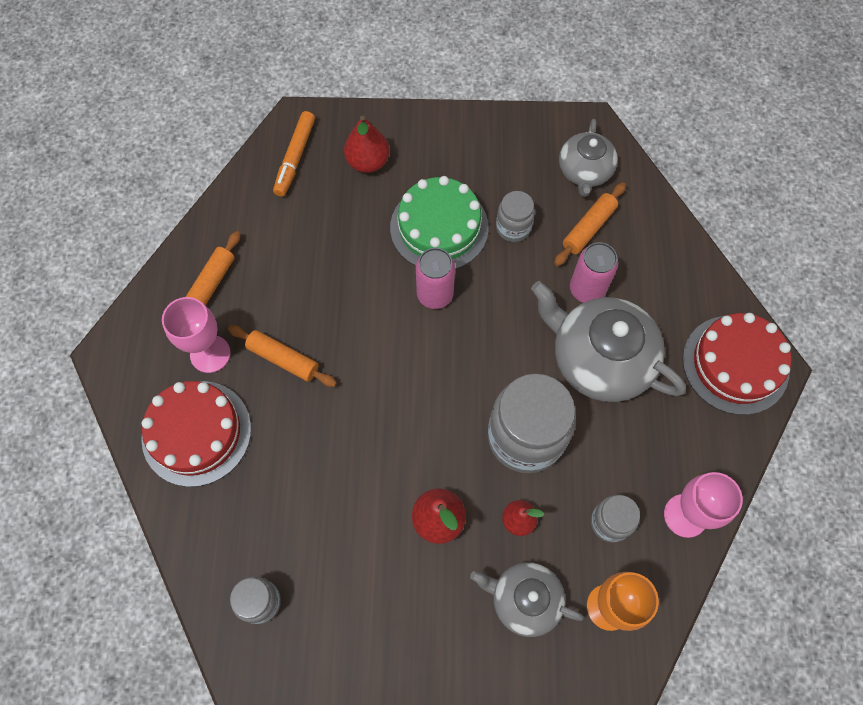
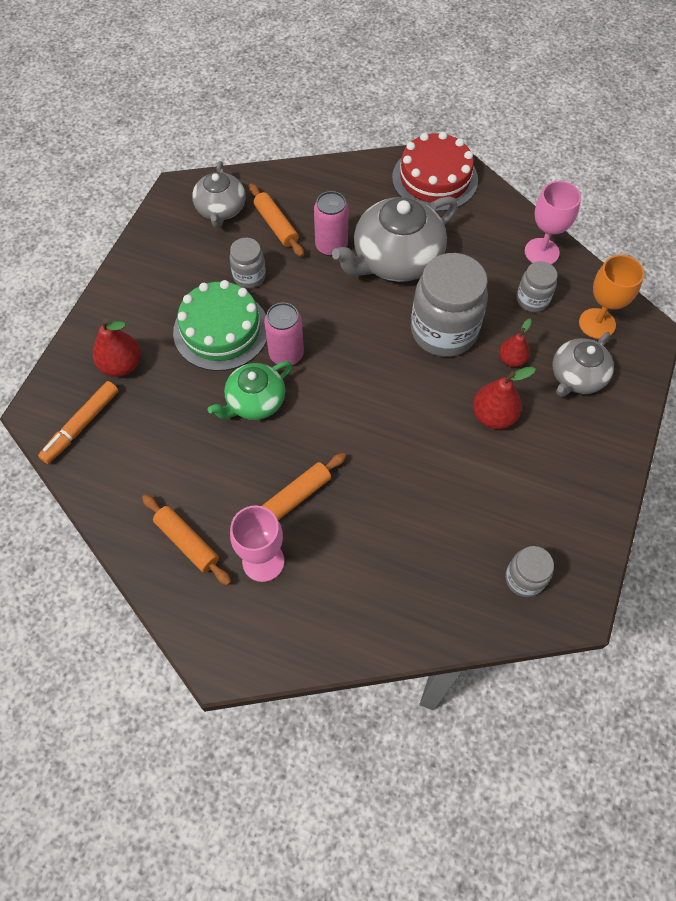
camera: 70 degrees left, 5 degrees down
(196, 433) = (342, 595): red cake -> none
(295, 158) = (81, 426): orange marker -> orange marker turned 90 degrees clockwise
(371, 286) = (255, 401): none -> green teapot
(584, 171) = (221, 209): grey teapot -> grey teapot turned 60 degrees clockwise

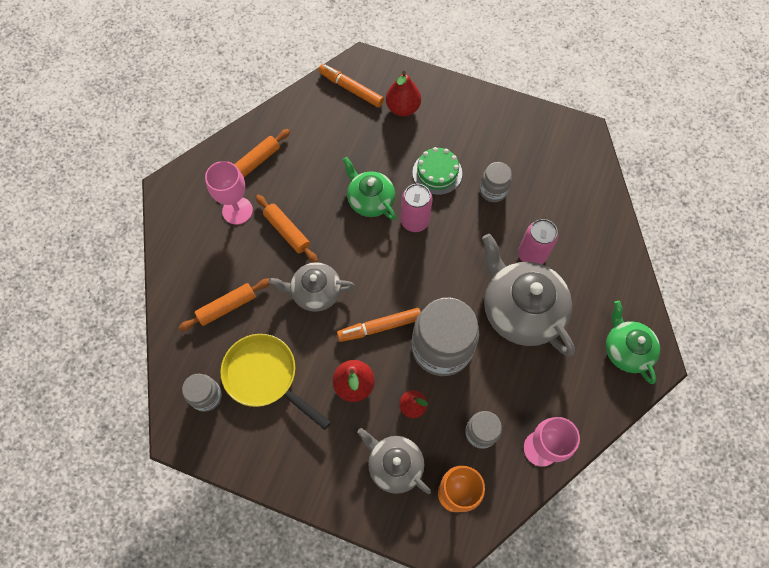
camera: 90 degrees right, 5 degrees up
(221, 209) = (565, 165): grey teapot -> grey teapot (315, 292)
(221, 330) = (437, 173): green cake -> green cake, size x0.64
(276, 225) = (551, 209): orange rolling pin -> orange rolling pin (227, 307)
(423, 391) = (379, 327): none -> orange marker
(434, 179) = (626, 350): red cake -> green teapot
(493, 511) = (265, 377): none -> yellow pan

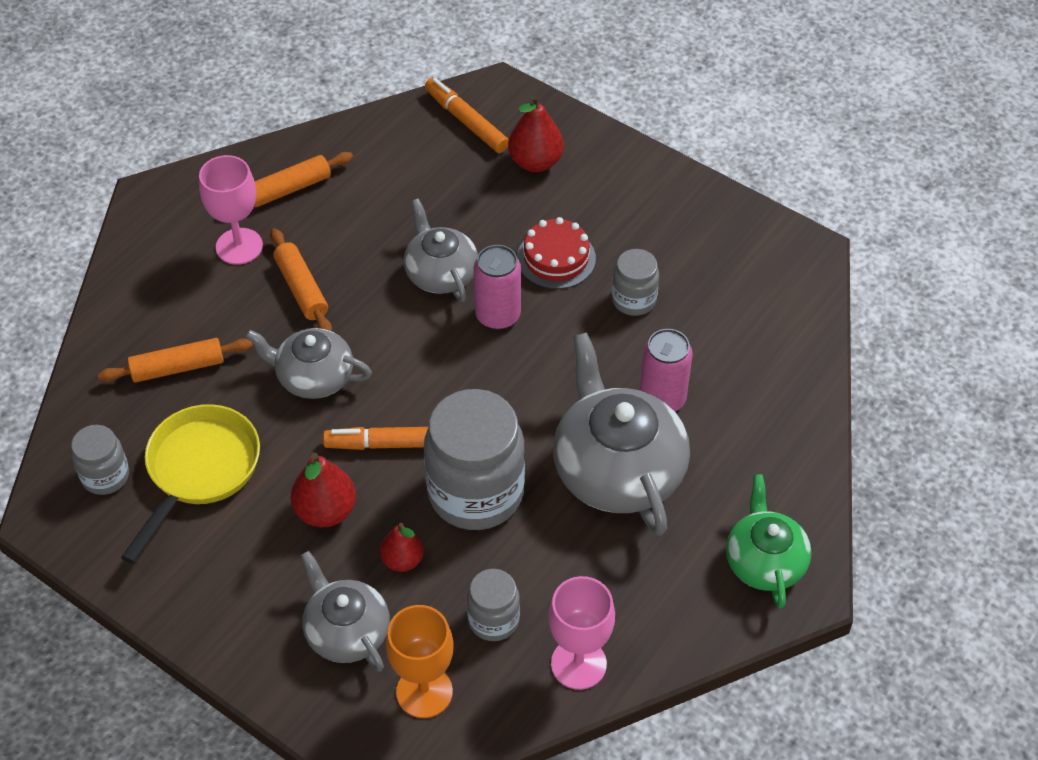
camera: 15 degrees right, 15 degrees down
(265, 377) = (199, 471): yellow pan -> yellow pan turned 60 degrees clockwise
(370, 200) = (440, 273): green teapot -> grey teapot
(437, 173) = (556, 258): green cake -> red cake

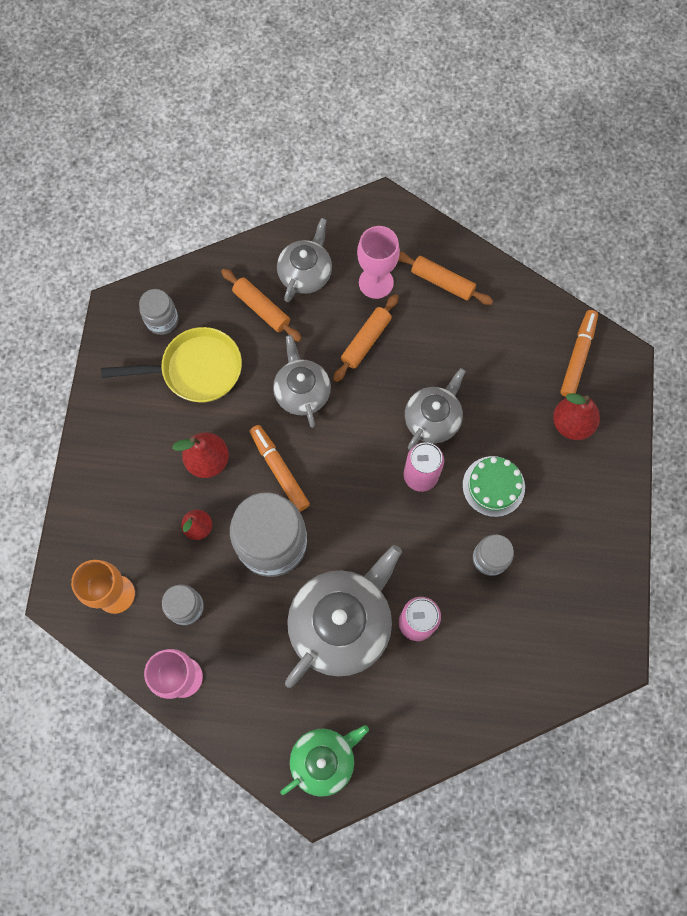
camera: 60 degrees right, 20 degrees up
(346, 631) = (132, 524): grey teapot -> grey teapot (305, 273)
(556, 258) = (493, 486): red cake -> green cake

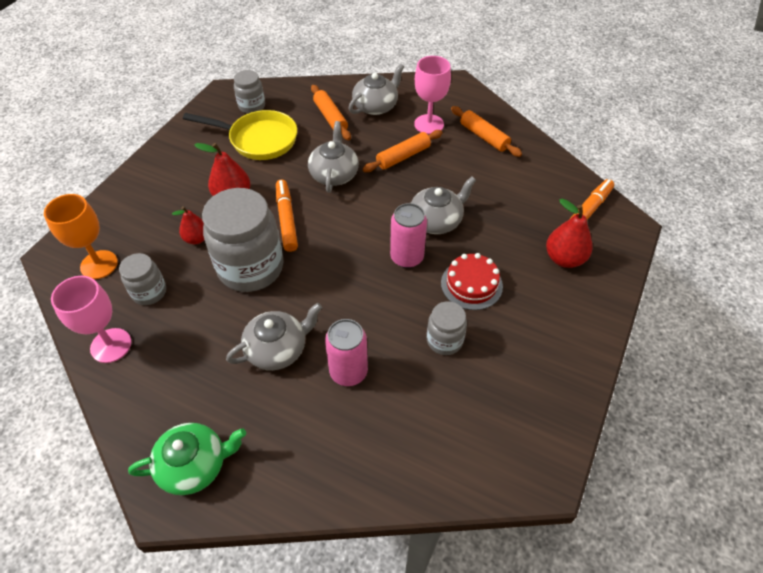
camera: 20 degrees right, 20 degrees down
(341, 623) = (277, 349): grey teapot -> grey teapot, size x0.60
(493, 486) = (471, 284): green cake -> red cake

